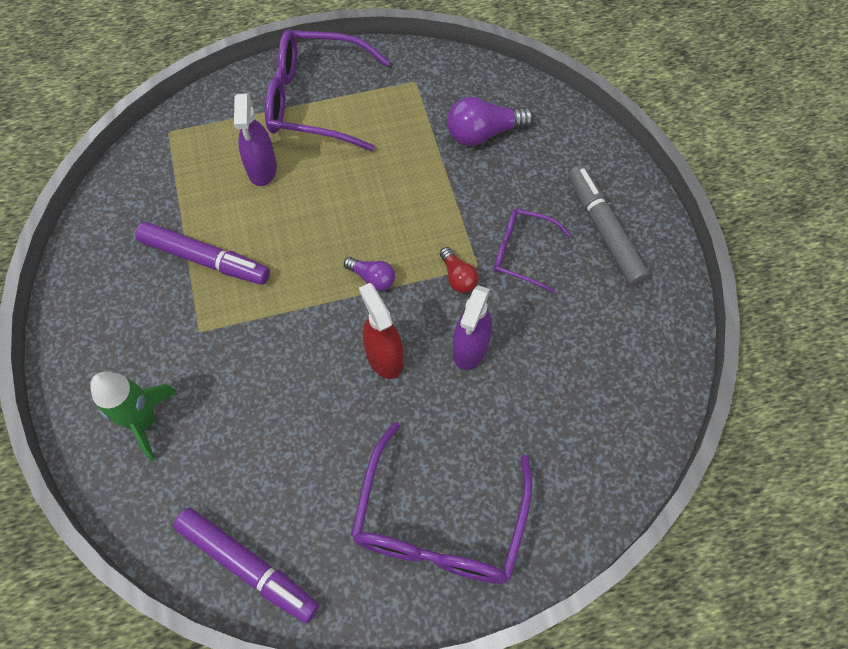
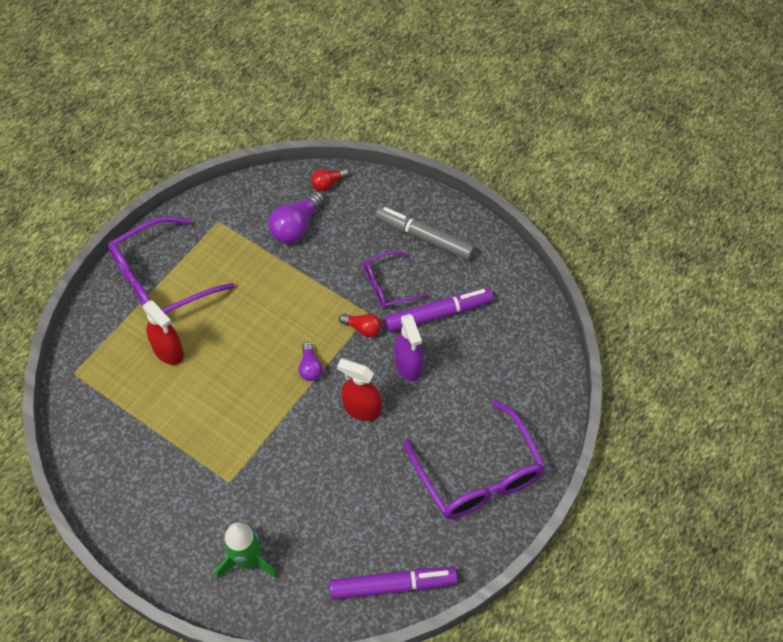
camera: 40 degrees left, 5 degrees down
(205, 259) = (187, 436): purple marker -> purple marker (438, 314)
(262, 169) = (168, 351): purple spray bottle -> red spray bottle
(372, 278) = (310, 367): purple light bulb -> purple light bulb turned 90 degrees clockwise
(551, 113) = (328, 184): none -> red light bulb

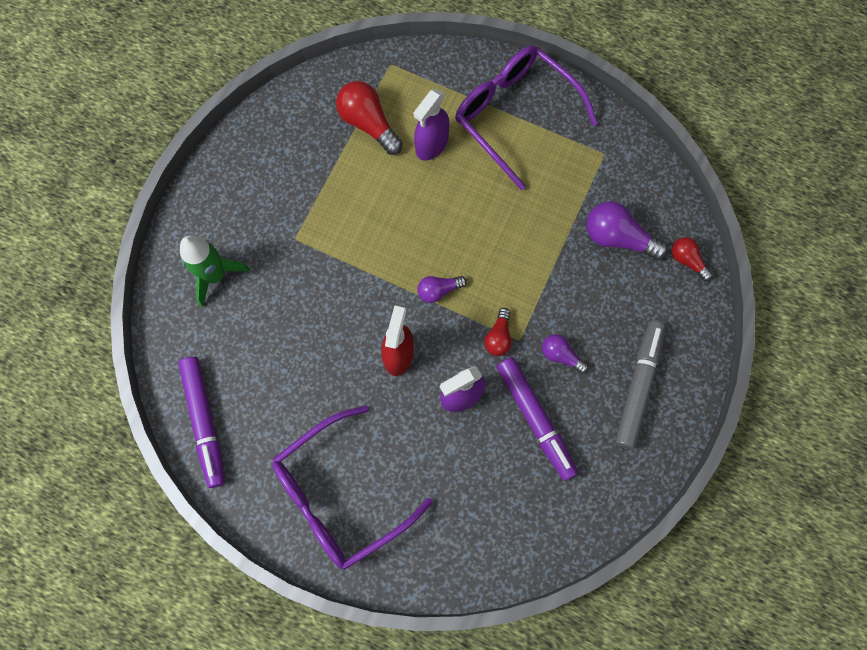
camera: 80 degrees right, 15 degrees up
(130, 401) = (368, 123): none -> red light bulb
(168, 351) = (431, 145): red spray bottle -> purple spray bottle
(388, 286) = (561, 355): purple glasses -> purple light bulb

